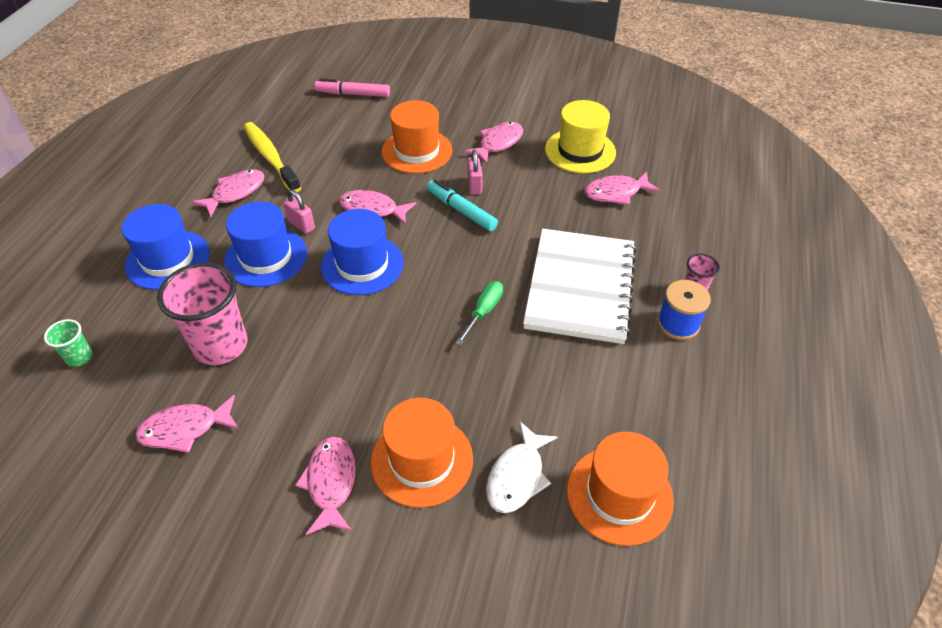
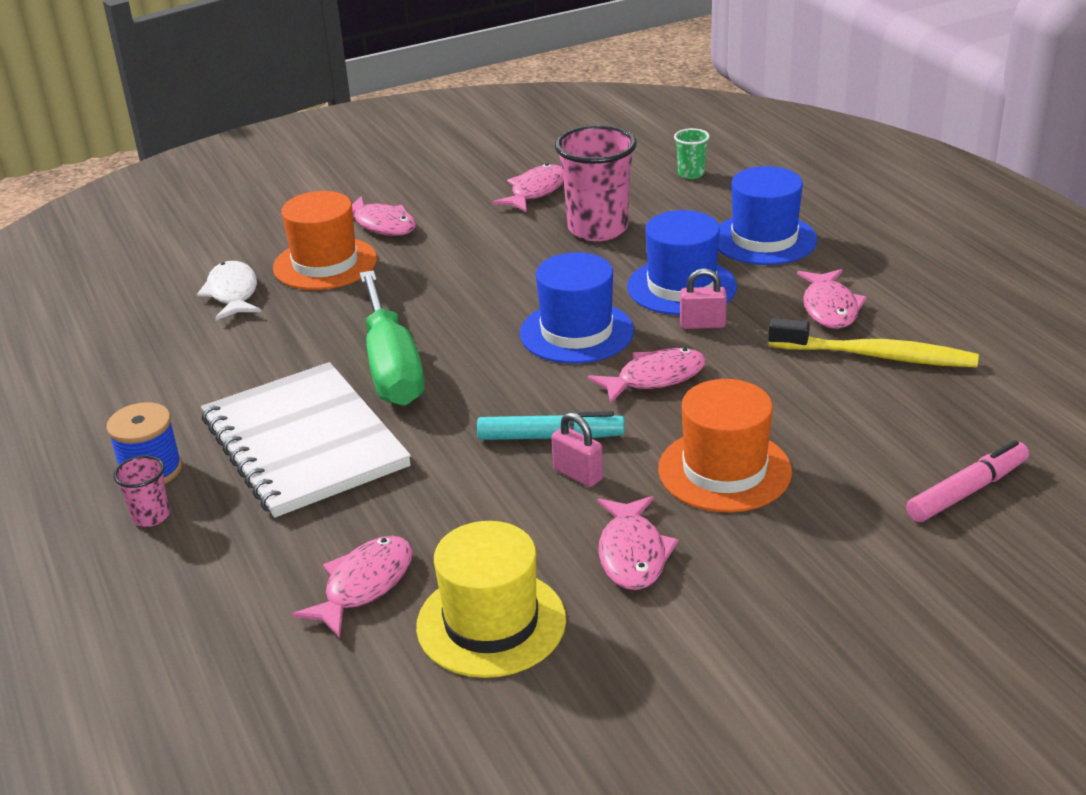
camera: 140 degrees right, 15 degrees down
(483, 312) = (391, 366): green screwdriver -> green screwdriver, size x2.05
(619, 495) = (131, 325): orange hat -> none

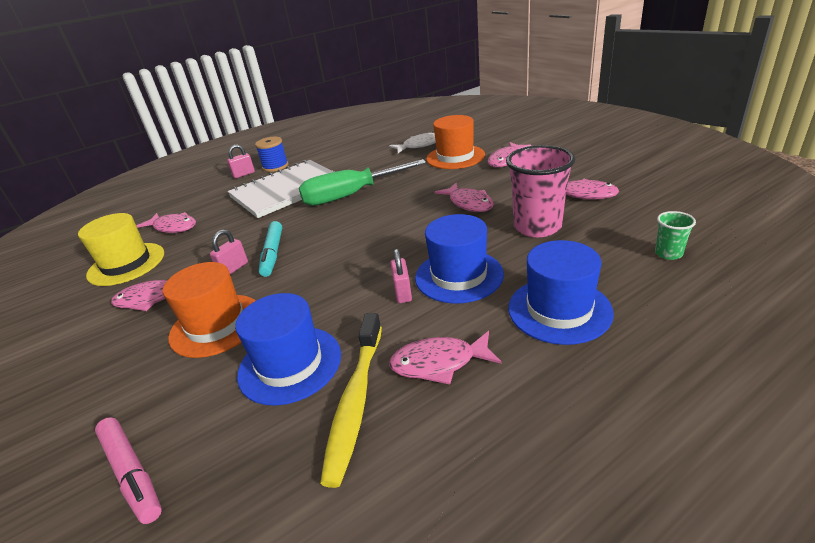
camera: 85 degrees right, 0 degrees up
(151, 516) = (244, 174): pink cup -> pink padlock
(576, 332) = (388, 242): blue hat -> blue hat (290, 364)
(655, 378) = (331, 281): pink fish -> pink fish (469, 203)

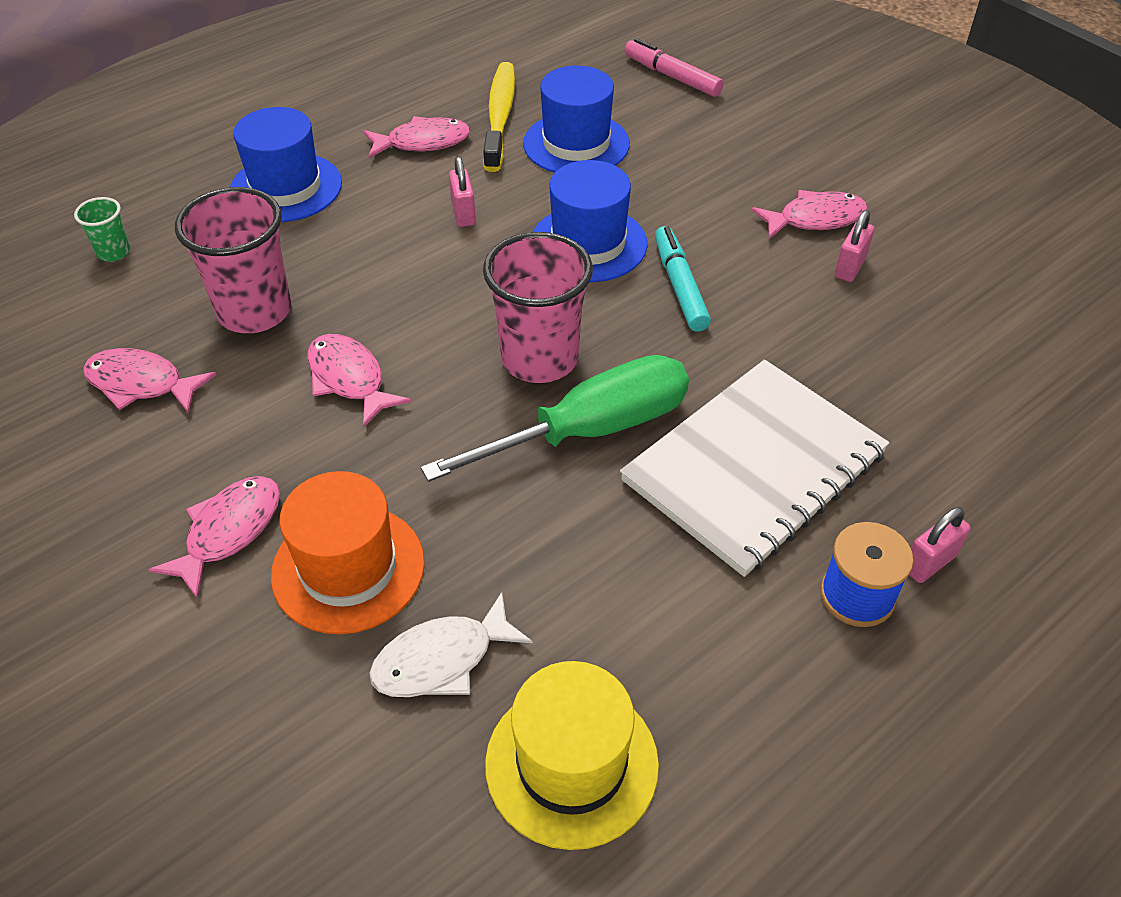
camera: 170 degrees right, 15 degrees up
(126, 264) = (932, 280): yellow hat -> yellow hat (571, 764)
(173, 227) = (934, 364): pink fish -> none
(216, 325) = (690, 183): orange hat -> none
(233, 268) = (728, 261): pink padlock -> pink padlock (850, 267)
(367, 217) = (539, 359): none -> pink cup
(459, 276) = (390, 234): blue hat -> blue hat (588, 243)

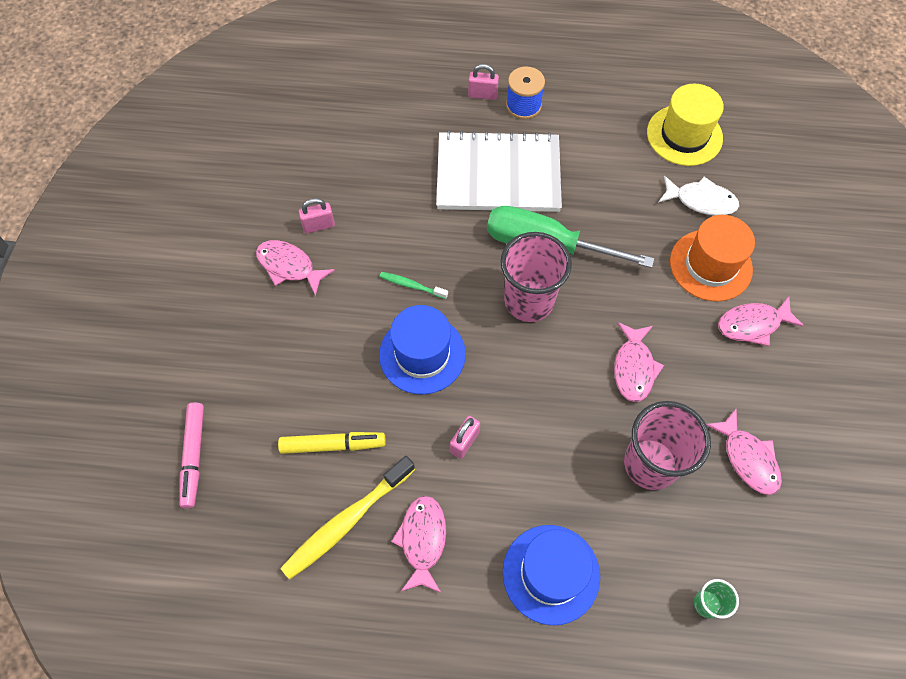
camera: 135 degrees left, 15 degrees up
(423, 142) = (422, 540): pink fish -> pink fish turned 60 degrees clockwise
(576, 144) = (333, 445): blue hat -> yellow marker
(680, 286) = (411, 285): turquoise marker -> green toothbrush

